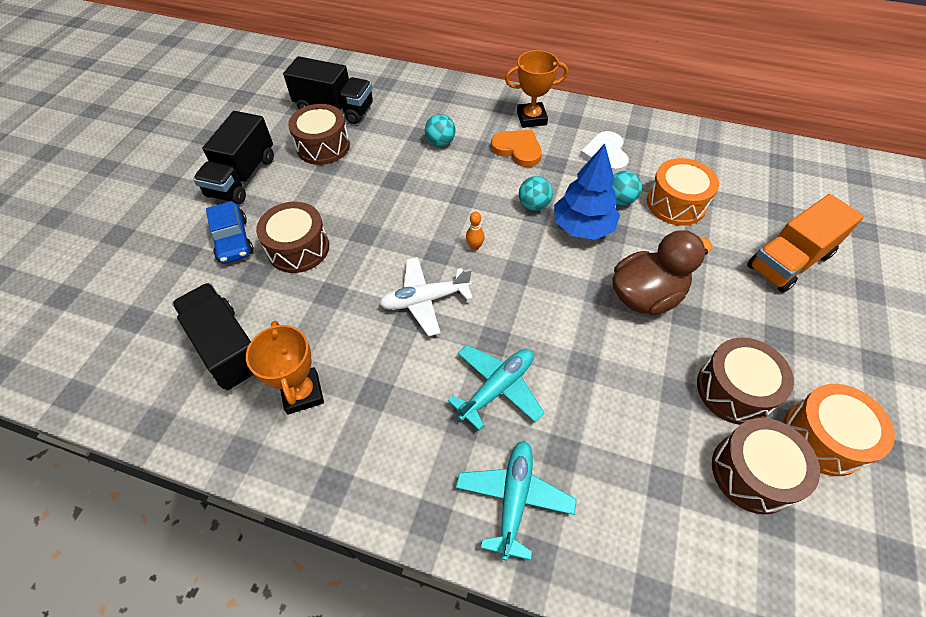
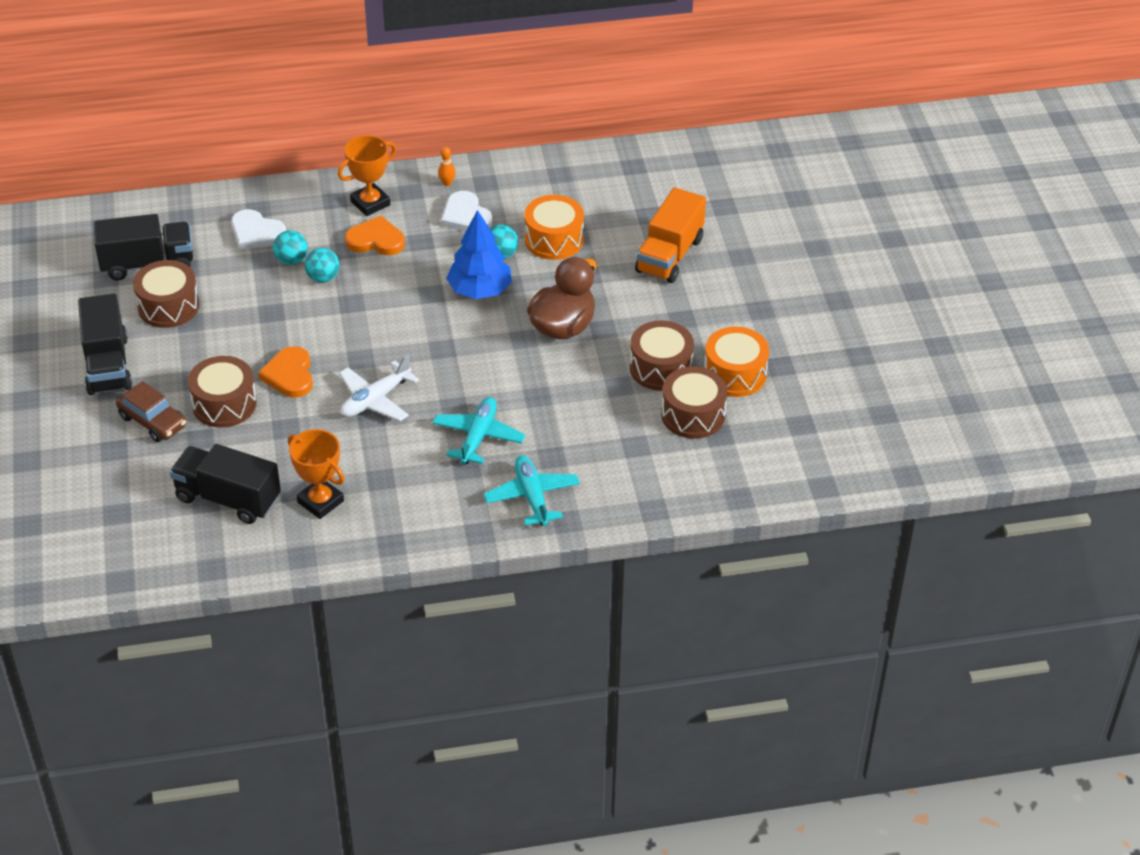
camera: 30 degrees left, 10 degrees down
(233, 240) = (153, 421): blue car -> brown car
(369, 243) = (289, 375): none -> orange heart
(429, 112) = (256, 233): none -> white heart
(475, 246) = (391, 342): orange bowling pin -> orange bowling pin (447, 183)
(534, 205) = (423, 287): turquoise ball -> turquoise ball (323, 277)

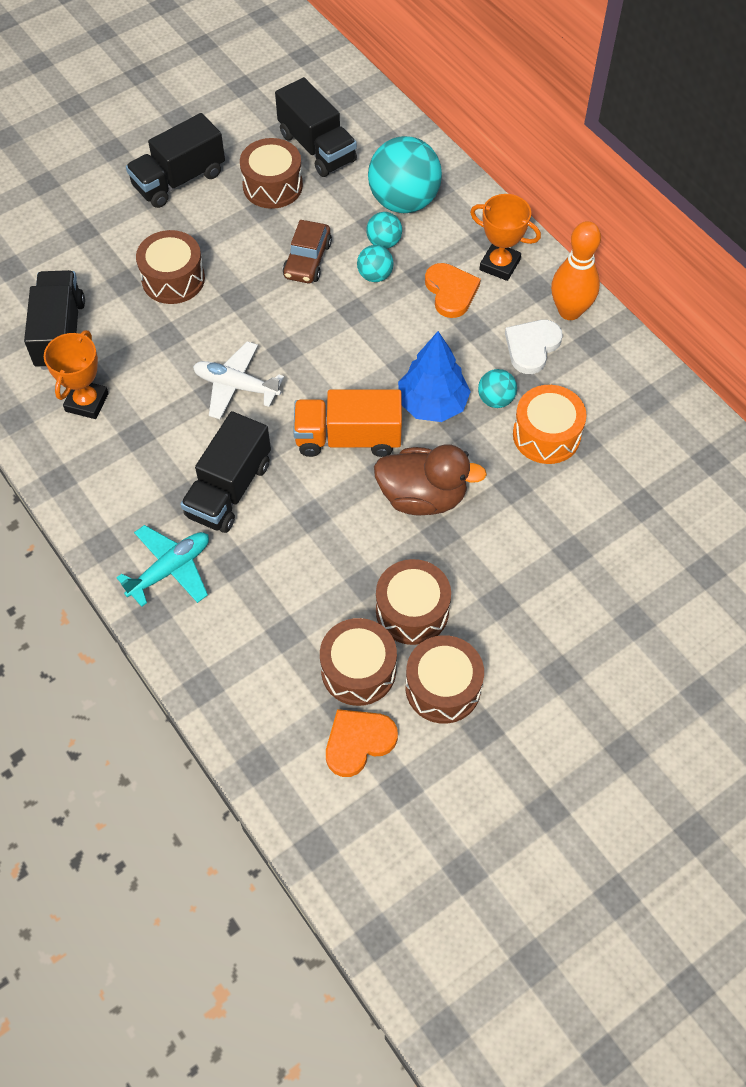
camera: 65 degrees right, 15 degrees up
(153, 421) = (128, 241): brown car -> brown car (307, 260)
(256, 233) = (403, 201): white heart -> turquoise ball
(289, 375) = (234, 308): orange heart -> orange heart (358, 742)
(447, 183) = (569, 311): orange bowling pin -> orange bowling pin, size x2.41
(478, 437) = (229, 489): turquoise plane -> black truck
(669, 255) = (591, 550): orange truck -> orange truck (348, 438)
(735, 374) = (443, 687): orange drum -> brown drum

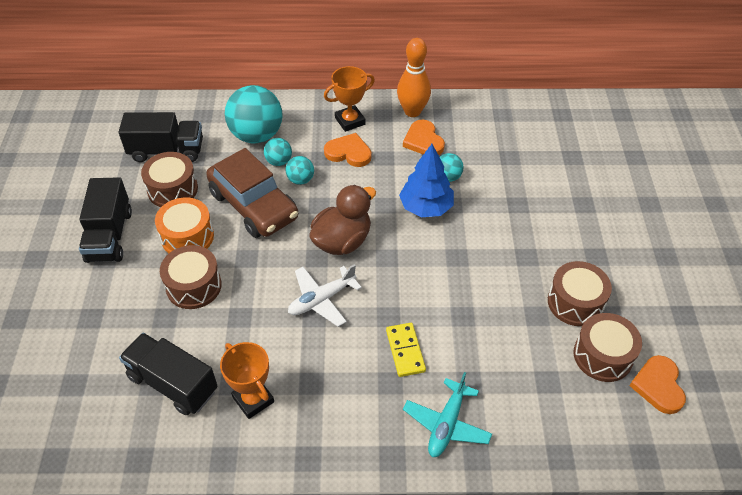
camera: 55 degrees left, 10 degrees down
(170, 569) = (446, 424): turquoise plane -> turquoise plane turned 150 degrees counterclockwise
(229, 489) = (405, 351): black truck -> yellow domino
(307, 260) = (254, 205): brown car -> brown car, size x1.77
(348, 438) = (417, 262): orange truck -> none
(422, 496) = (492, 250): brown duck -> brown duck (342, 241)
(443, 687) = (642, 318): brown drum -> none
(532, 347) = (423, 141): white heart -> orange heart
(546, 435) = (492, 169): orange drum -> orange drum (187, 237)

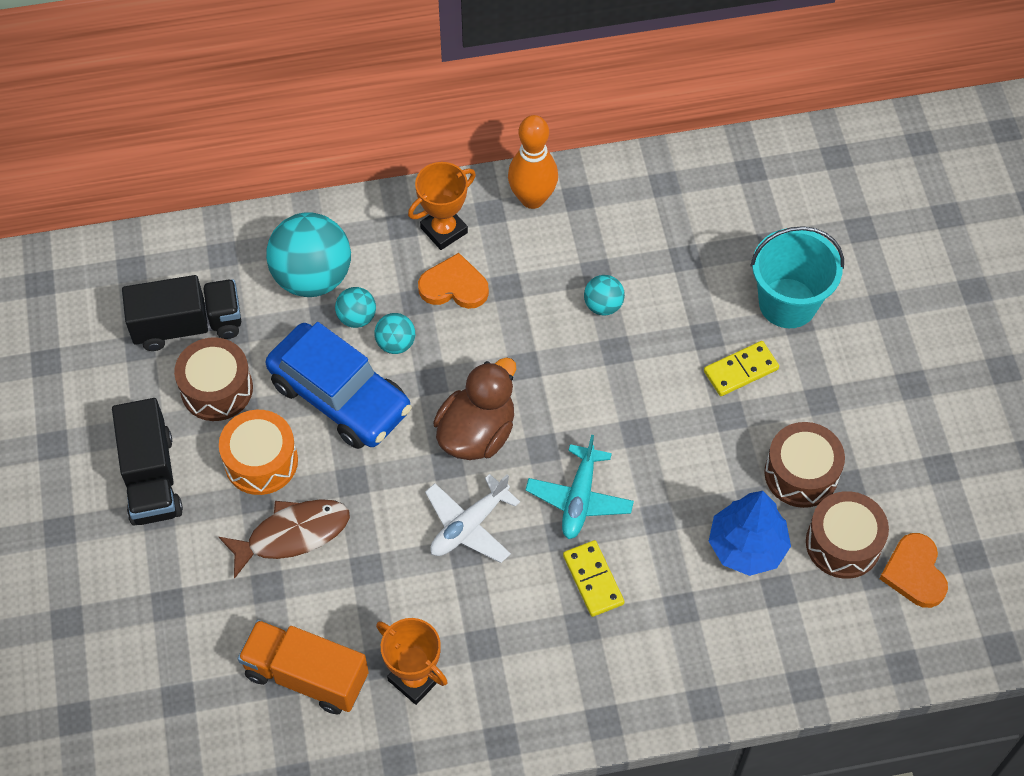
camera: 10 degrees left, 10 degrees up
(173, 383) = (306, 675): black truck -> orange truck
(194, 286) = (292, 534): brown drum -> brown fish
(254, 205) = (340, 396): brown car -> blue car
(423, 141) = (558, 248): orange heart -> none
(426, 207) = (581, 360): blue tree -> blue tree (747, 547)
(446, 424) = (662, 668): turquoise plane -> turquoise plane (579, 498)
(539, 229) = (741, 370): none -> yellow domino
(578, 193) = (787, 303): none -> turquoise bucket

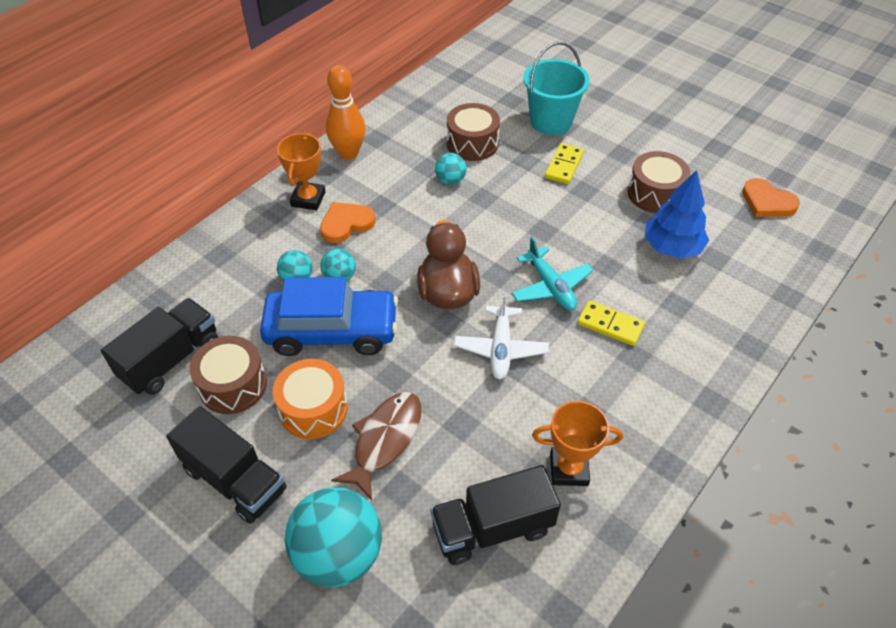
camera: 40 degrees left, 10 degrees down
(306, 675) = (492, 528): orange truck -> black truck
(312, 277) = (241, 275): turquoise ball -> turquoise ball (338, 555)
(843, 543) = (717, 212): brown drum -> brown drum (472, 143)

